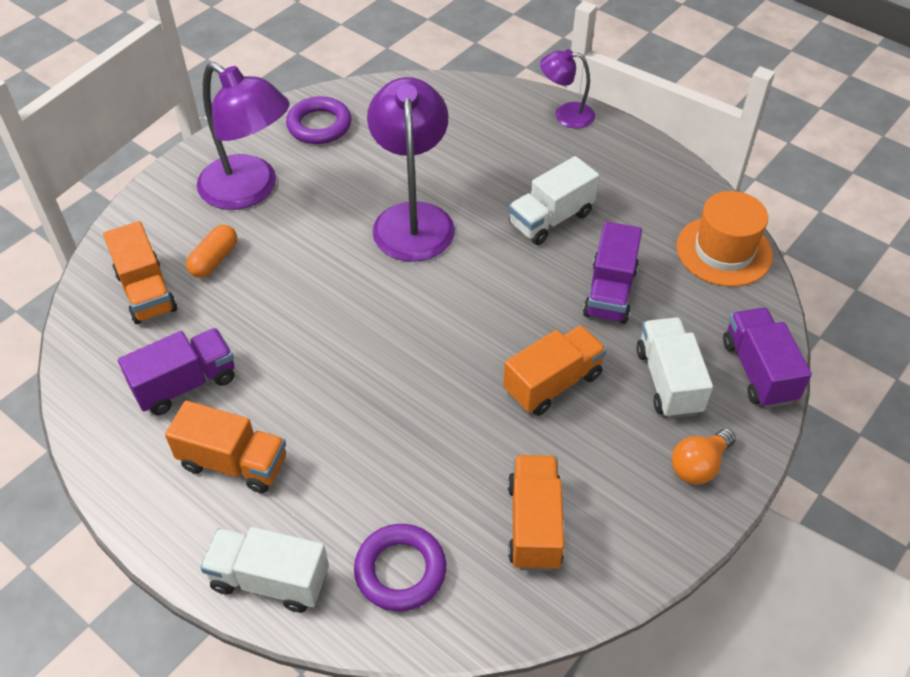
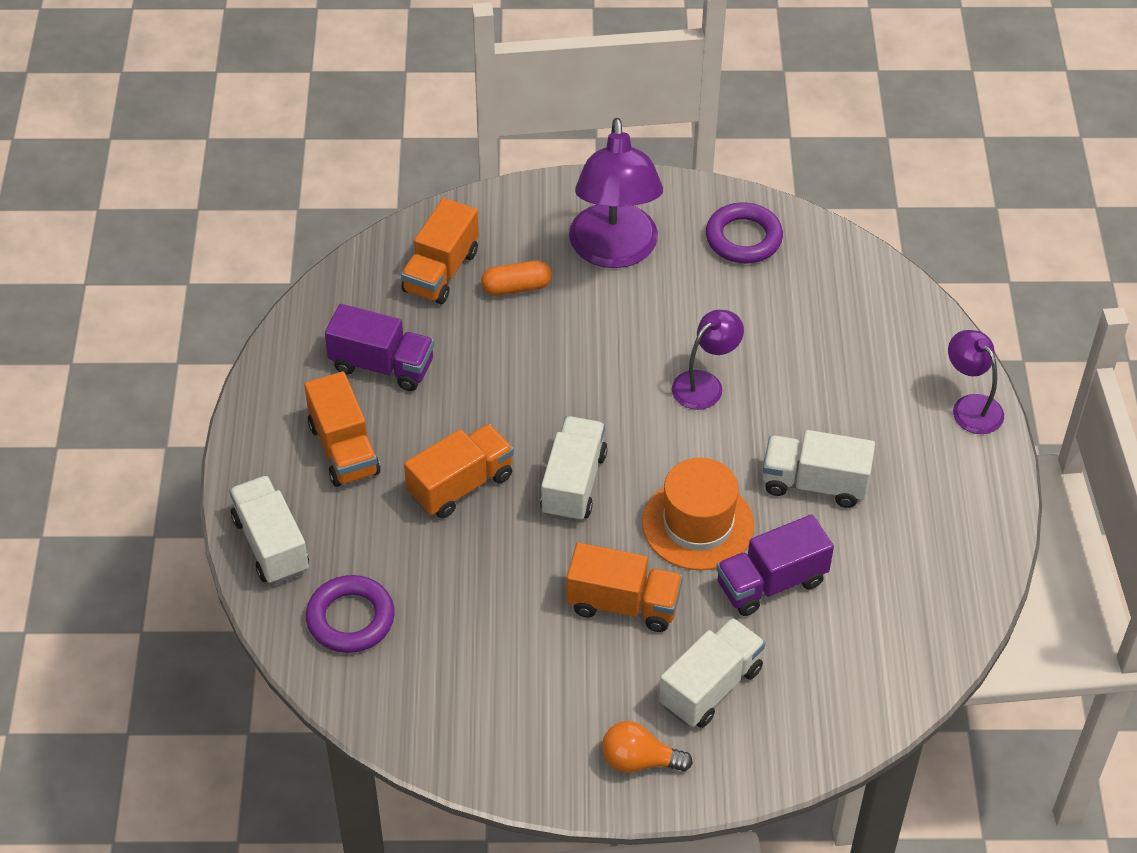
camera: 50 degrees right, 0 degrees up
(413, 218) = (705, 384): purple lamp -> purple lamp, size x0.54
(419, 342) = (573, 484): none -> white truck
(534, 524) = (471, 679): orange truck -> orange truck (460, 485)
(724, 251) = (919, 642): orange hat -> orange hat (698, 524)
(758, 371) = (792, 749): purple truck -> none

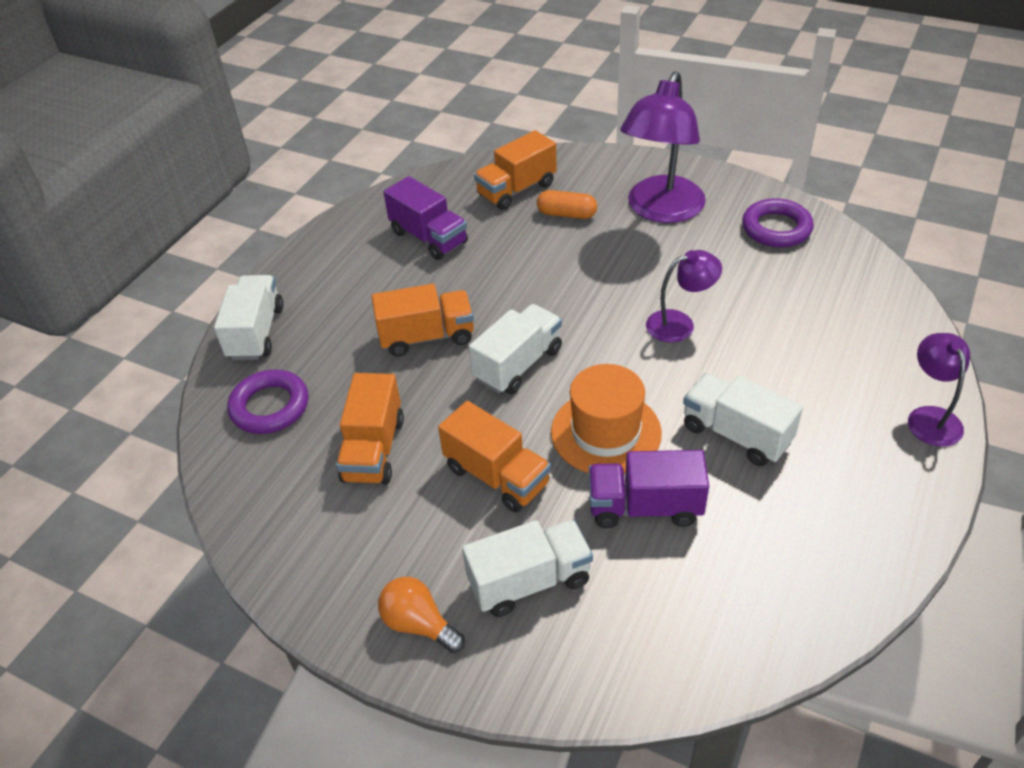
camera: 30 degrees right, 5 degrees down
(344, 449) = (359, 284): orange truck -> orange truck (373, 449)

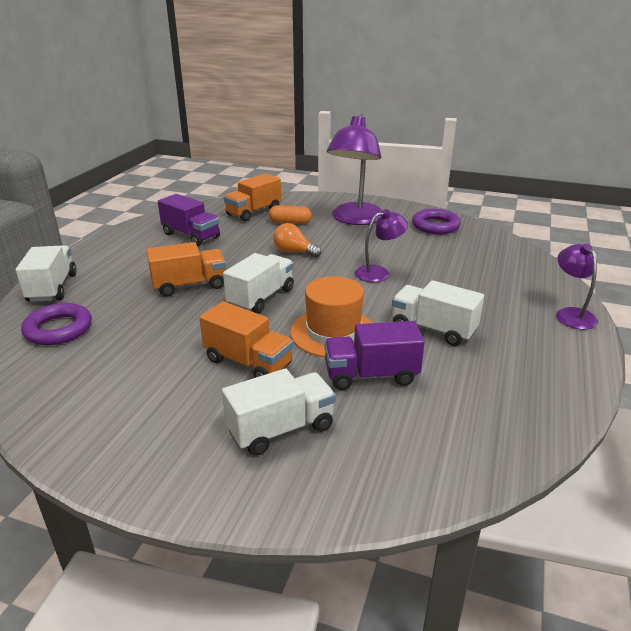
camera: 10 degrees left, 15 degrees down
(373, 449) = (145, 351): orange truck -> none
(419, 624) = (182, 466): orange light bulb -> orange light bulb (294, 252)

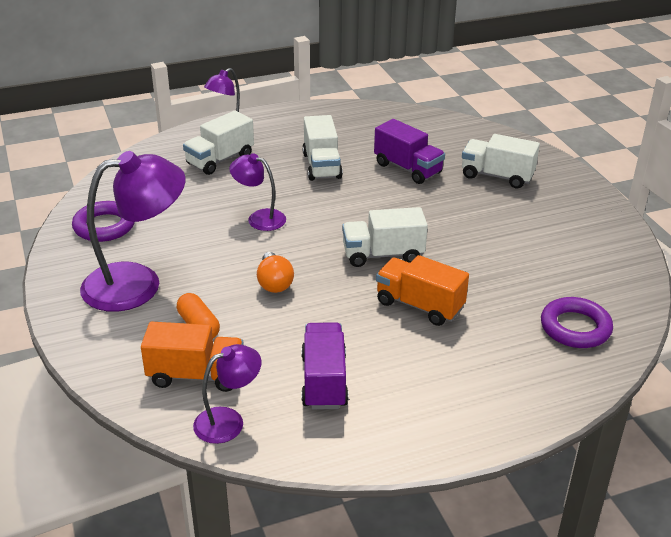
camera: 130 degrees left, 5 degrees up
(52, 288) = (547, 391): white truck -> white truck (220, 160)
(211, 210) = (228, 421): none -> purple lamp
(248, 362) = (465, 216): orange truck -> none
(333, 332) = (382, 200): orange hat -> none

